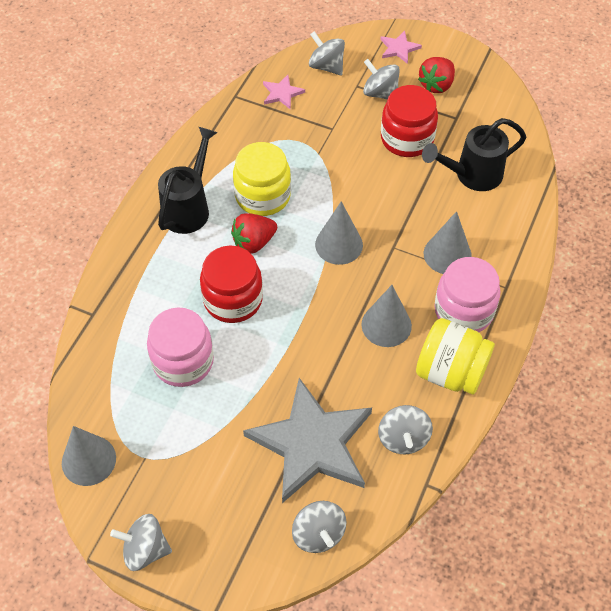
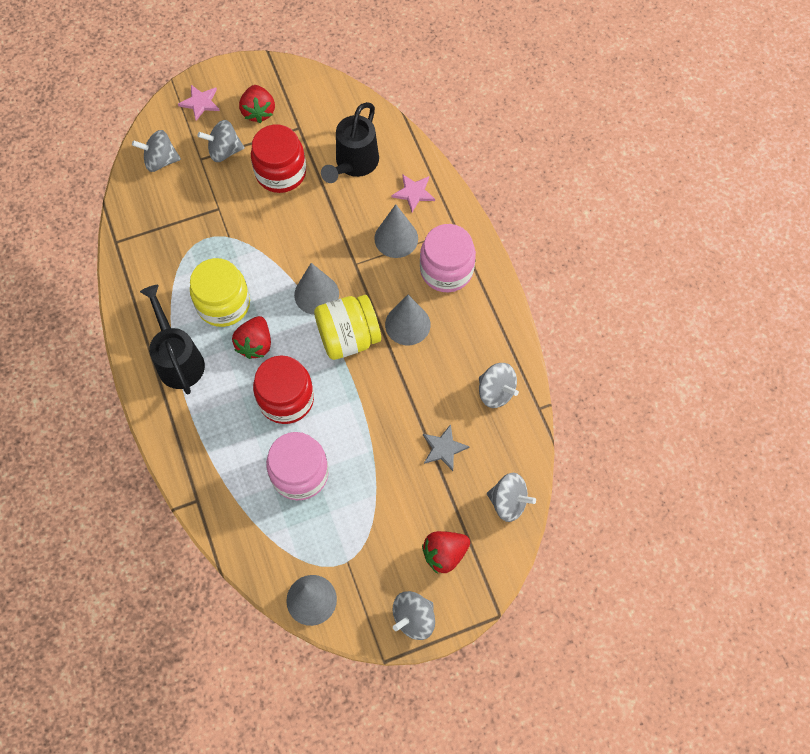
camera: 45 degrees left, 10 degrees up
(223, 524) = (444, 554): none -> red strawberry
(282, 93) = (150, 210): pink star -> pink star (414, 193)
(312, 443) = (443, 448): grey star -> grey star, size x0.41
(450, 372) = (480, 320): yellow jar -> yellow jar (348, 337)

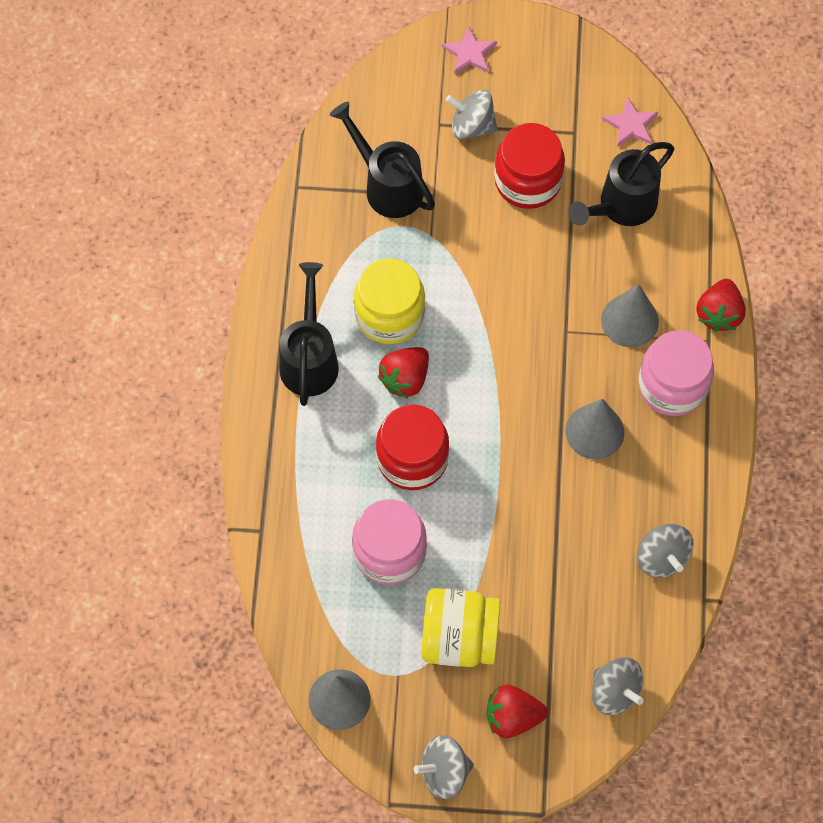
camera: 25 degrees right, 0 degrees up
(160, 161) = (391, 108): grey spinning top -> none
(182, 215) = (388, 186): none -> black watering can
(258, 112) = (535, 93): red strawberry -> red strawberry (719, 314)
(316, 294) = (503, 349): grey cone -> none
(348, 337) = (517, 417): yellow jar -> yellow jar (459, 638)
(414, 193) = (678, 273): pink star -> pink star (631, 124)
(443, 448) = (568, 596): grey star -> none

